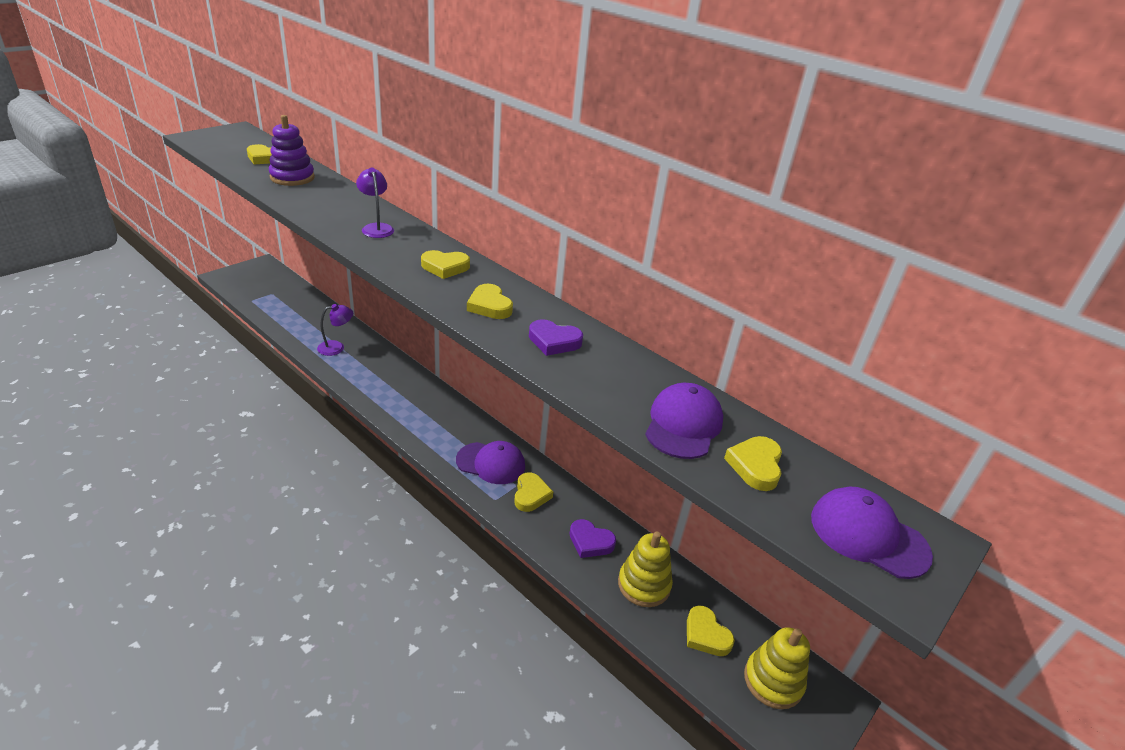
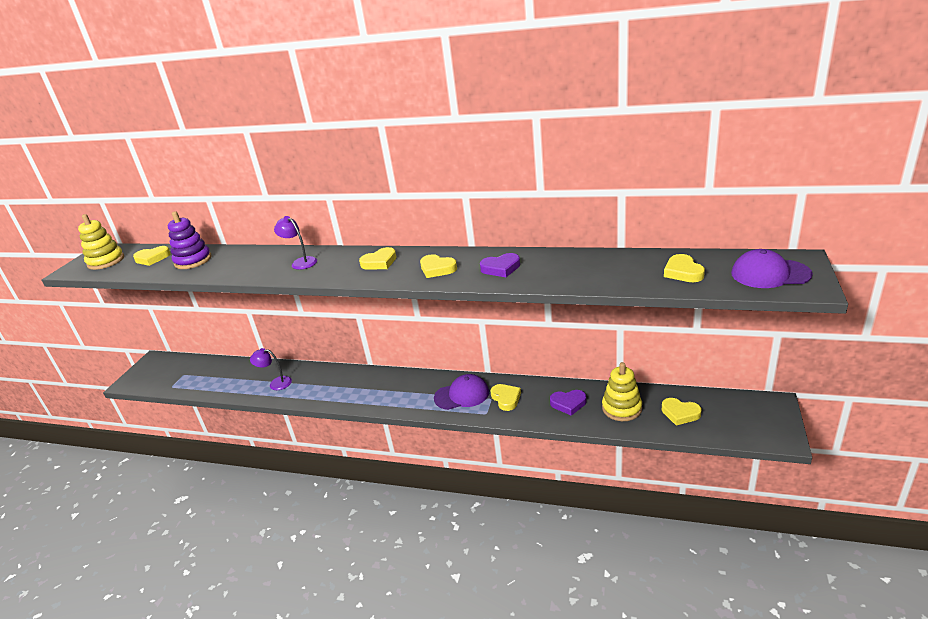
camera: 20 degrees left, 5 degrees down
(336, 347) = (276, 383): purple lamp -> purple lamp turned 120 degrees counterclockwise
(683, 425) = (624, 272): purple cap -> none
(773, 681) = (735, 415): yellow stacking toy -> yellow stacking toy (106, 261)

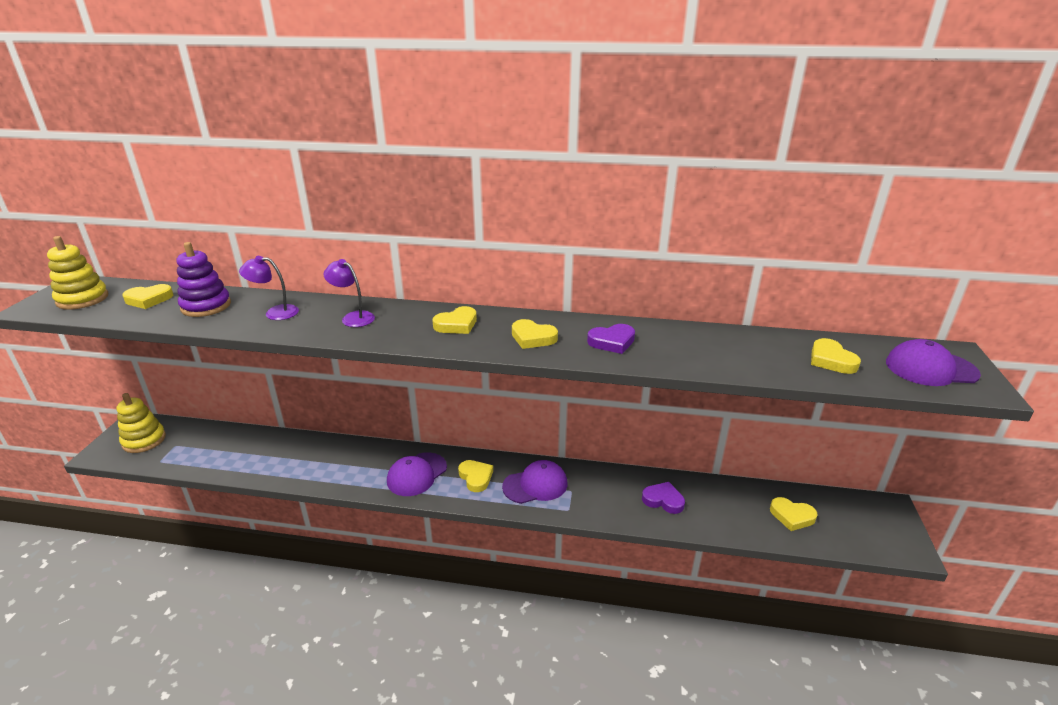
camera: 10 degrees left, 0 degrees up
(276, 383) = (300, 461): purple lamp -> purple lamp (275, 312)
(366, 390) = (417, 474): none -> purple cap
(506, 399) = (589, 491): yellow heart -> yellow heart (476, 477)
(568, 404) = (663, 500): purple heart -> purple heart turned 150 degrees counterclockwise
(621, 408) = (725, 508): yellow stacking toy -> yellow stacking toy (144, 440)

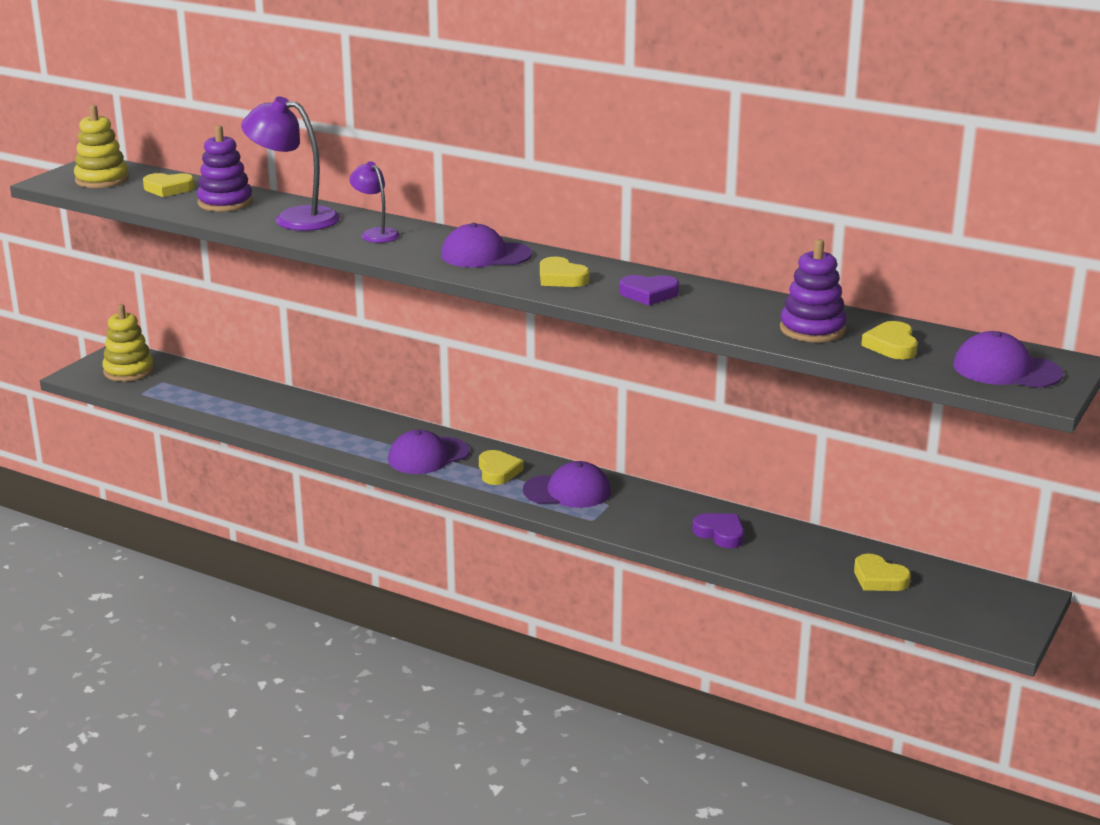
camera: 20 degrees right, 5 degrees down
(275, 312) = (295, 218): purple lamp -> purple lamp, size x1.71
(456, 324) = (485, 255): yellow heart -> purple cap
(761, 355) = (812, 329): none -> purple stacking toy

